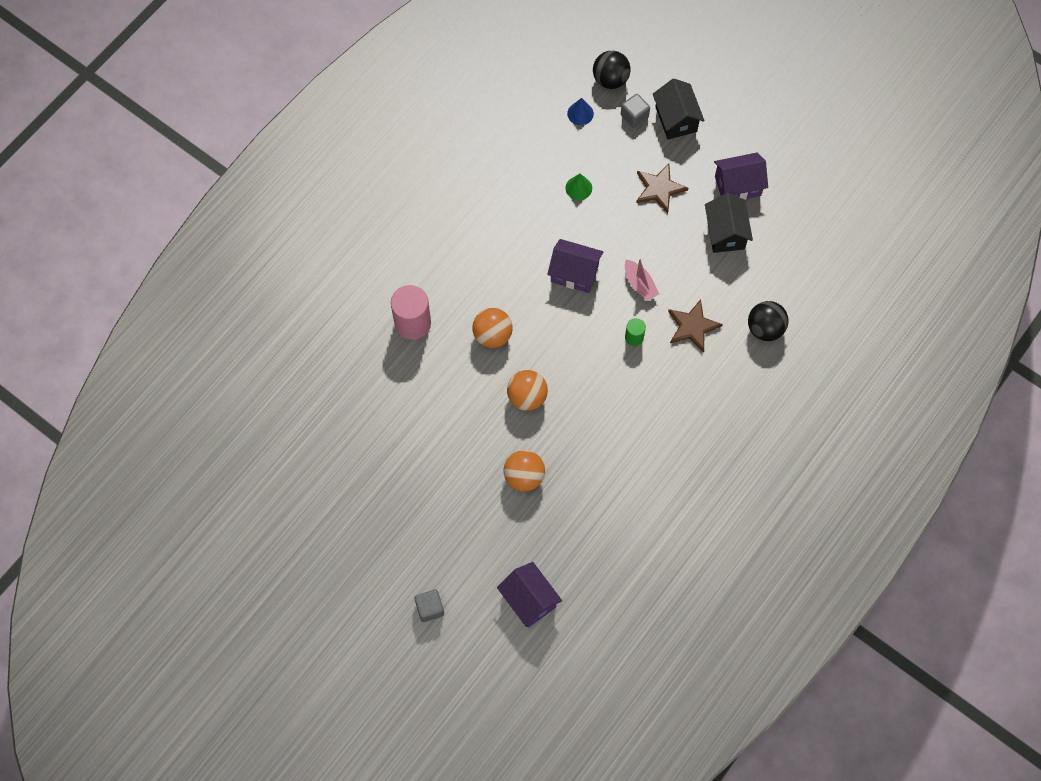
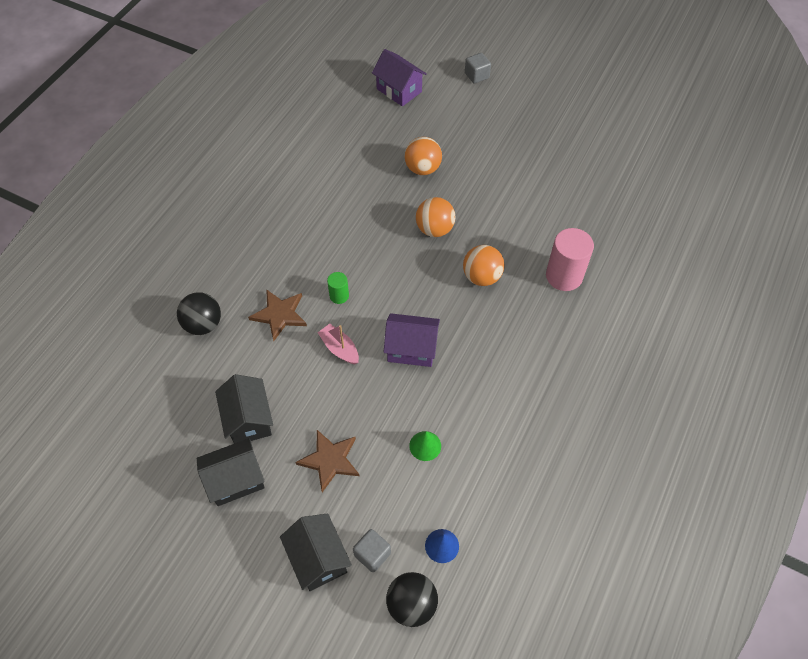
camera: 170 degrees right, 10 degrees down
(737, 186) = (235, 480): purple house -> black house

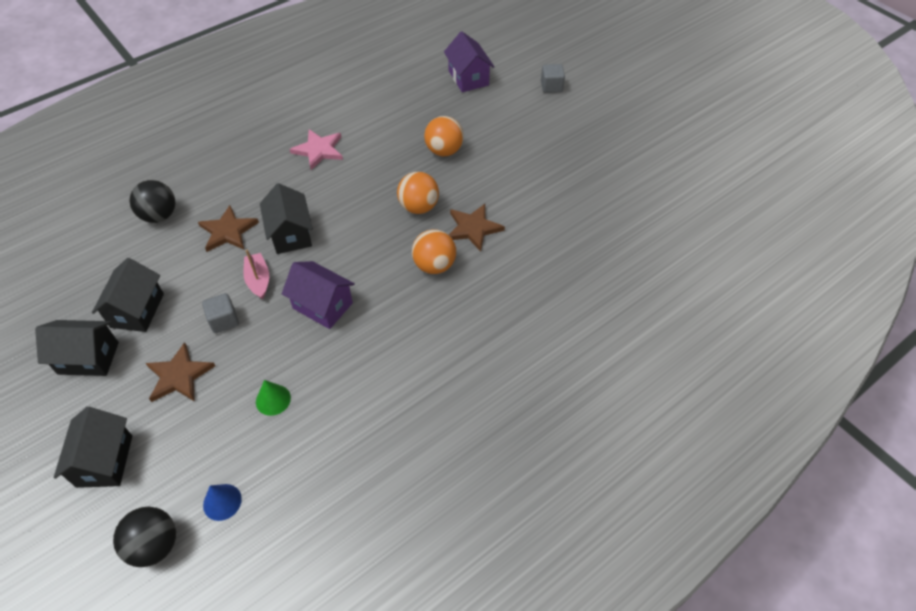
camera: 25 degrees right, 5 degrees down
(310, 207) = (319, 150): none -> pink star
(339, 296) = (291, 234): green cylinder -> black house
(372, 554) = (154, 479): grey cube -> grey cube (224, 320)
(492, 231) = (473, 228): none -> brown star
(564, 276) = (517, 294): pink cylinder -> none

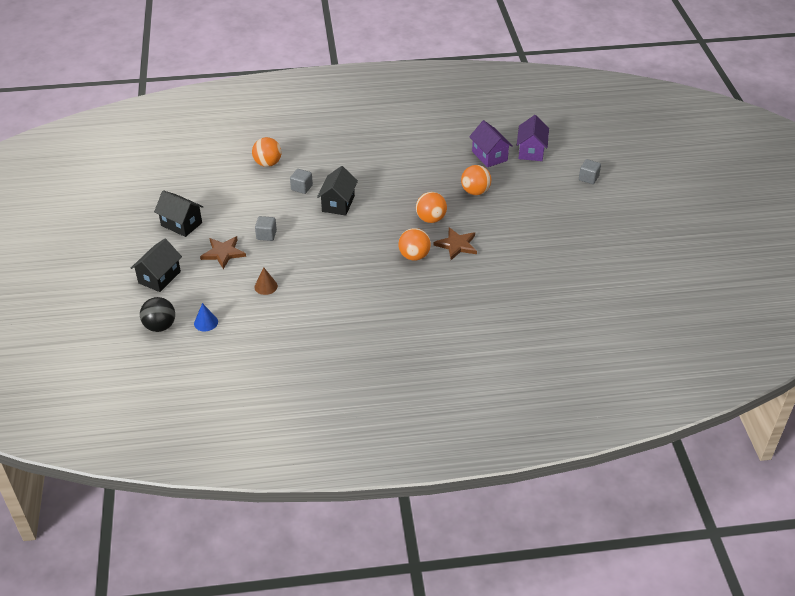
camera: 30 degrees right, 10 degrees down
(137, 310) = (222, 210): black house -> none
(159, 215) = (268, 163): black ball -> orange ball
(228, 231) = (302, 188): brown star -> grey cube
(258, 280) = (301, 221): pink boat -> none
(273, 399) = (266, 286): green cone -> brown cone
(319, 150) = (391, 161): pink star -> none
(322, 305) = (328, 250): purple house -> purple house (489, 156)

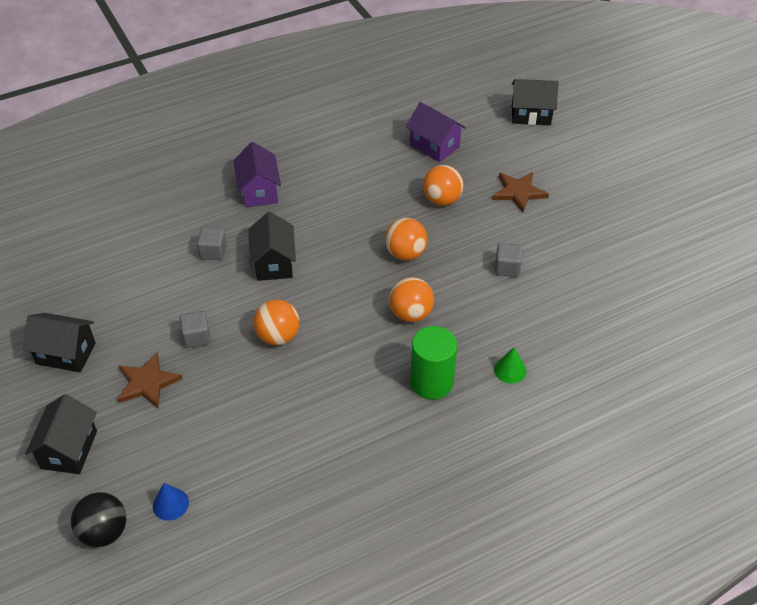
camera: 20 degrees left, 5 degrees up
(266, 286) = (232, 418): brown cone -> none
(268, 163) = (150, 227): orange ball -> orange ball (278, 336)
(406, 299) = (431, 382): none -> green cylinder
(456, 245) = (456, 282): brown star -> brown star (518, 192)
(463, 306) = (510, 370): none -> green cone
(531, 151) = (481, 127): purple house -> purple house (259, 191)
(573, 151) = (531, 114): none -> black house
(588, 178) = (567, 147): grey cube -> grey cube (507, 268)

